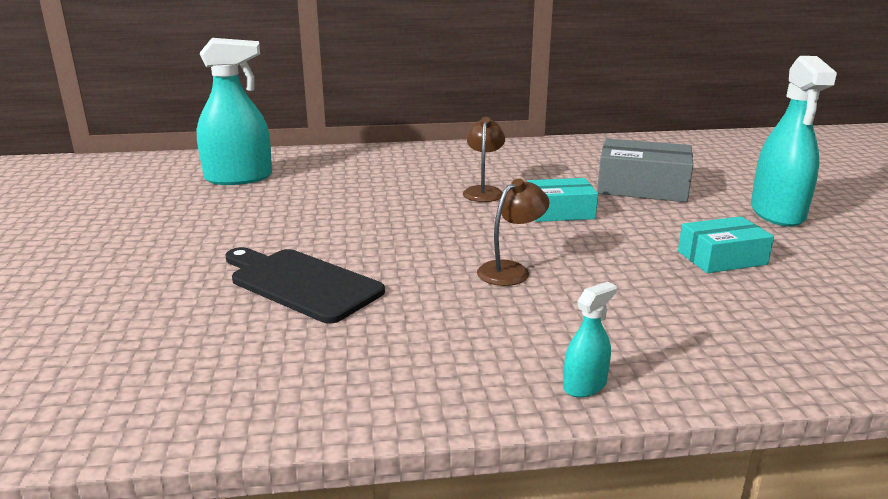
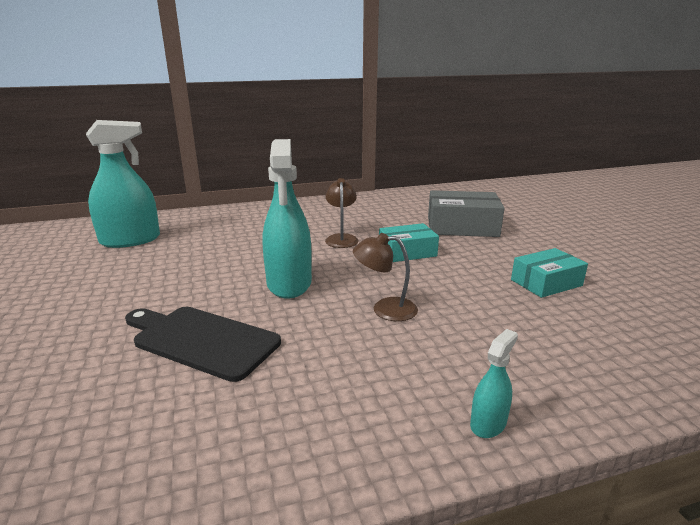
camera: 10 degrees left, 0 degrees up
(511, 270) = (385, 309): brown lamp -> brown lamp turned 120 degrees counterclockwise
(777, 213) = (568, 241): turquoise spray bottle -> turquoise spray bottle (289, 283)

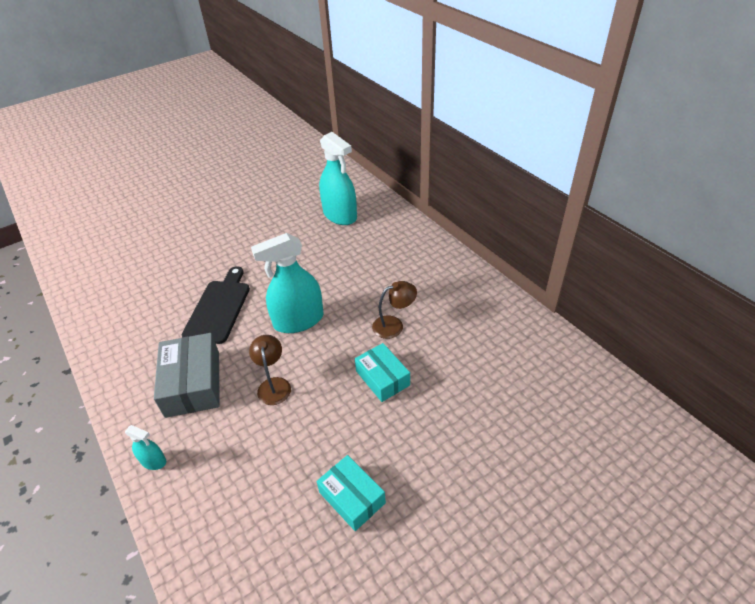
camera: 75 degrees right, 20 degrees up
(462, 227) = (472, 413): grey box -> grey box (193, 383)

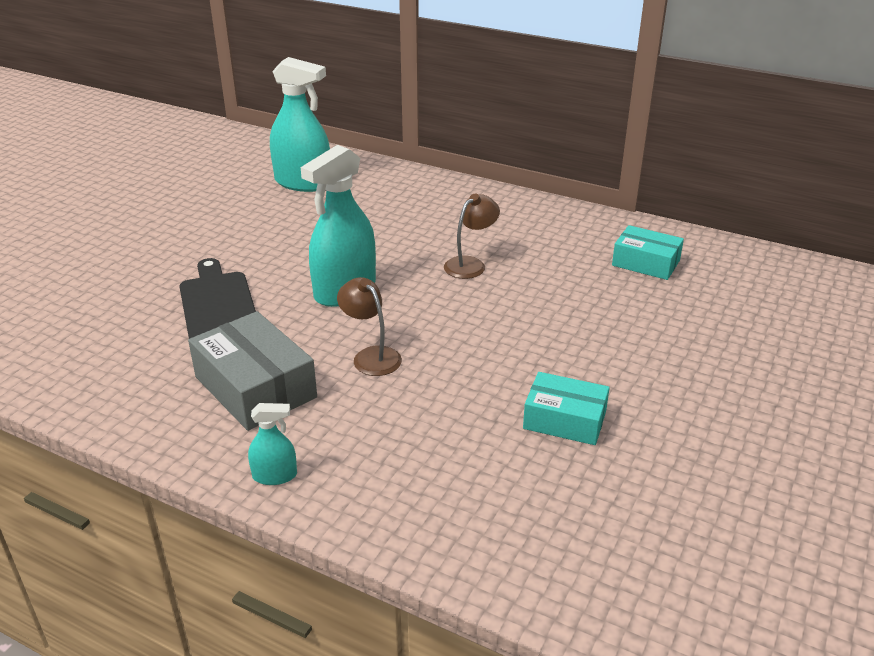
camera: 30 degrees left, 10 degrees down
(382, 378) = (501, 312): turquoise box -> turquoise box (645, 263)

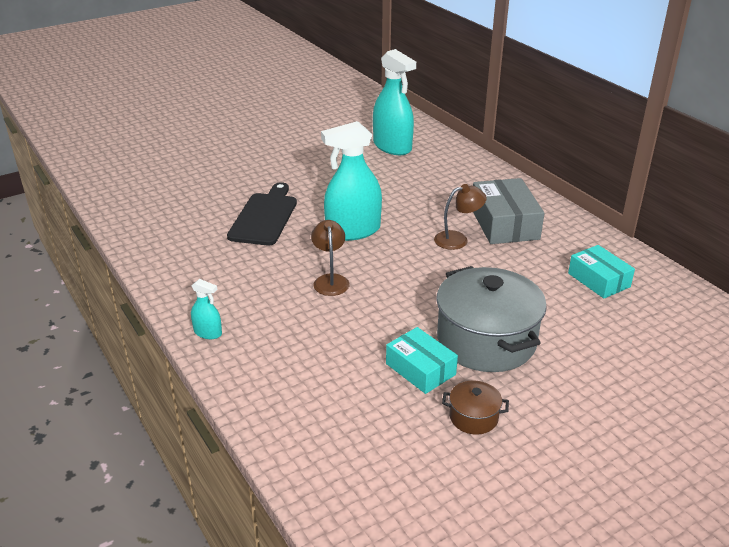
camera: 30 degrees right, 0 degrees up
(255, 387) = (243, 275): grey box -> grey box (504, 223)
(601, 363) = (486, 341): none -> grey pot
(665, 450) = (473, 417): none -> brown pot

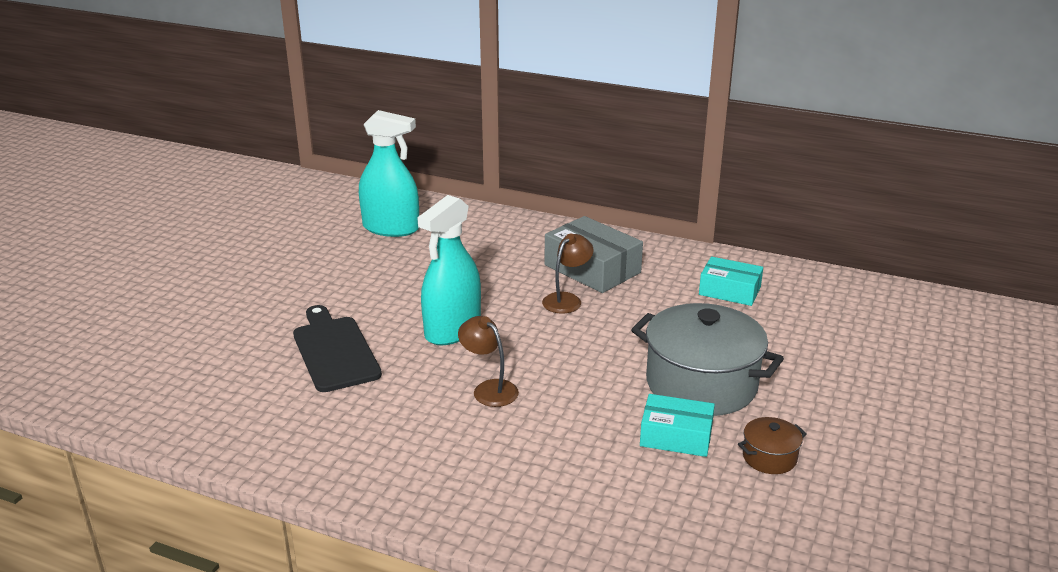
camera: 35 degrees left, 5 degrees down
(208, 333) = (421, 500): turquoise spray bottle -> none

